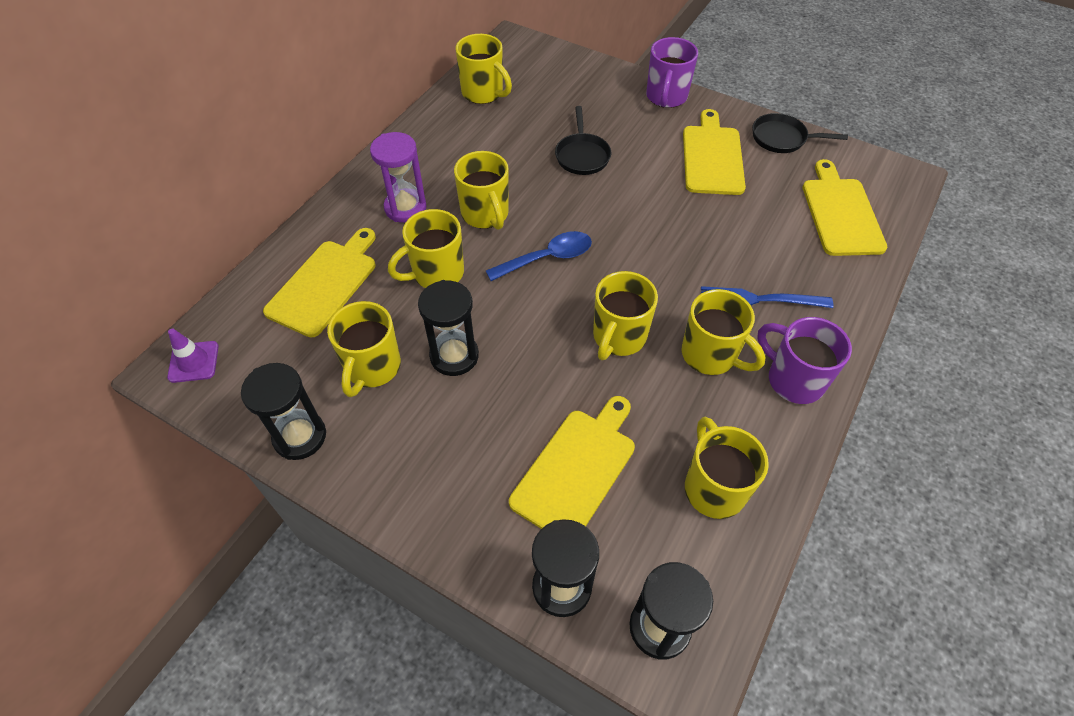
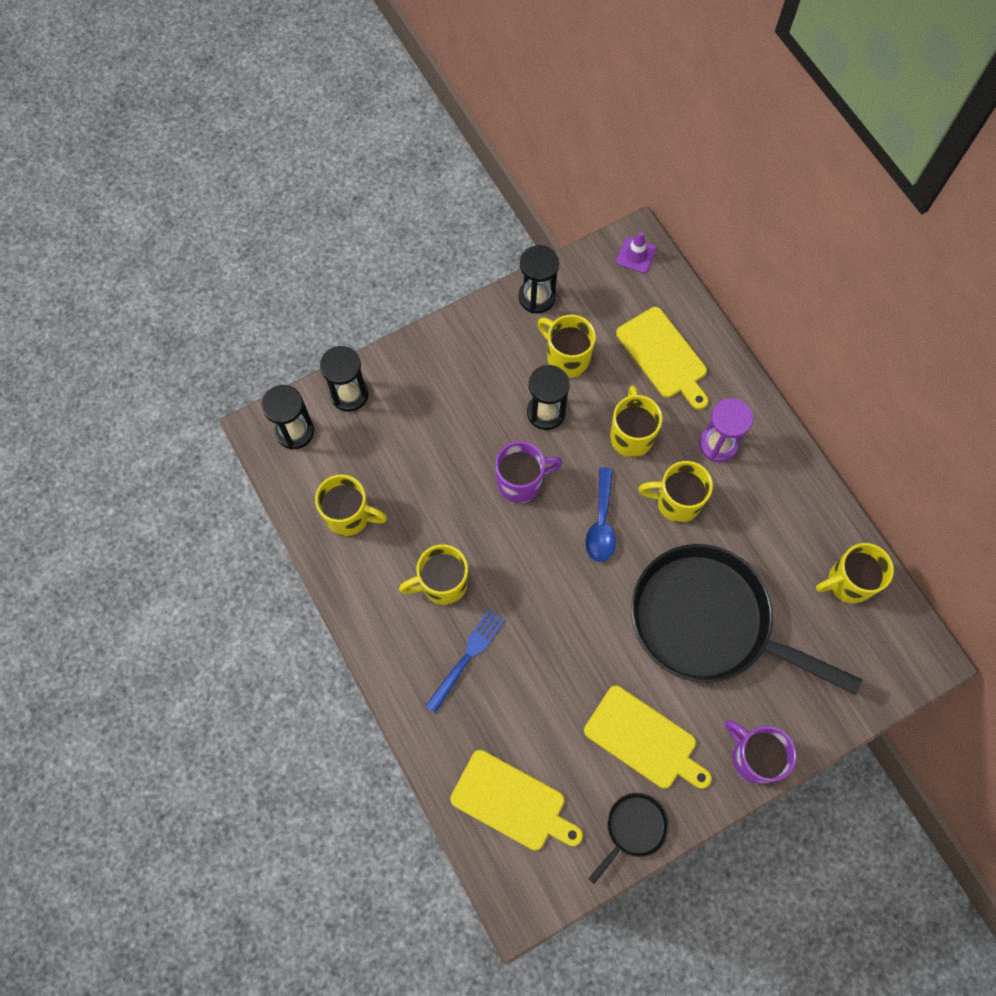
camera: 120 degrees right, 15 degrees up
(576, 469) = (414, 442): yellow cutting board -> none
(582, 155) = (709, 622): black pan -> black pan, size x2.40
(618, 337) = (496, 530): yellow mug -> none
(793, 379) = (388, 627): purple mug -> purple mug (521, 482)

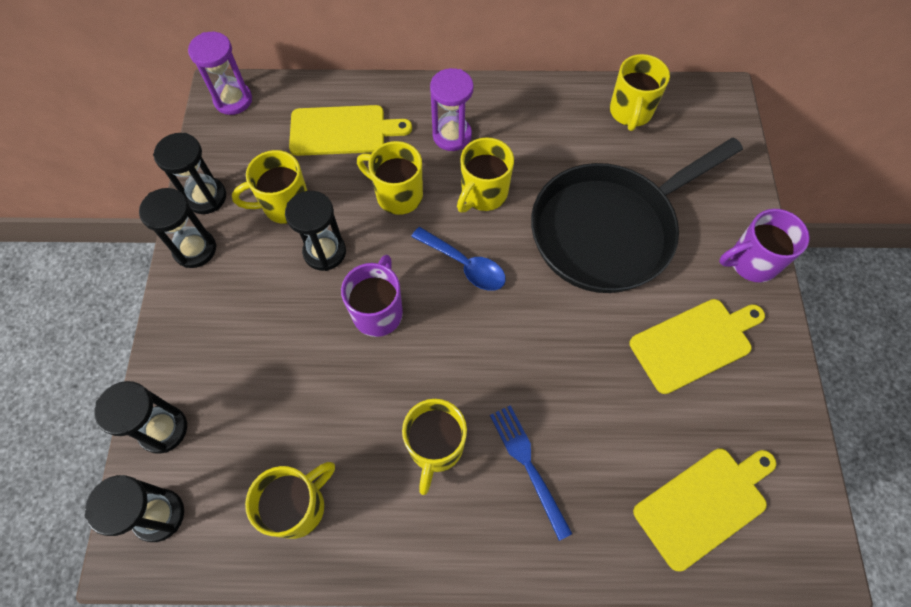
camera: 60 degrees left, 5 degrees down
(489, 320) = (195, 249): none -> black hourglass
(633, 829) = (778, 401): black pan -> none
(636, 255) = (233, 100): purple traffic cone -> purple hourglass

